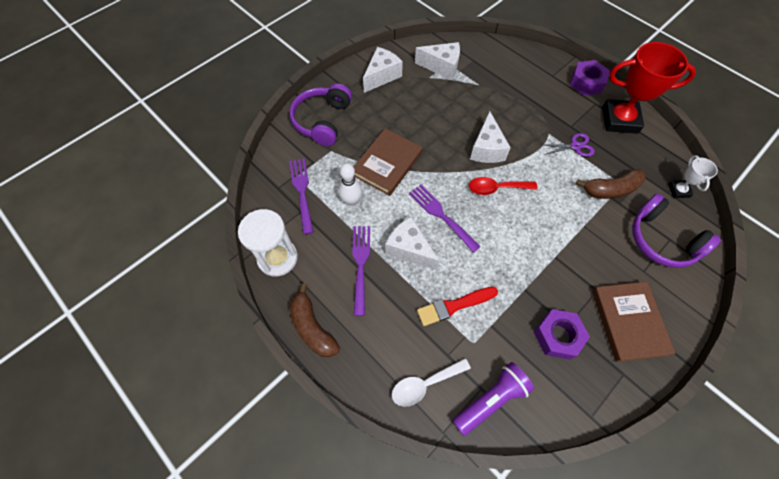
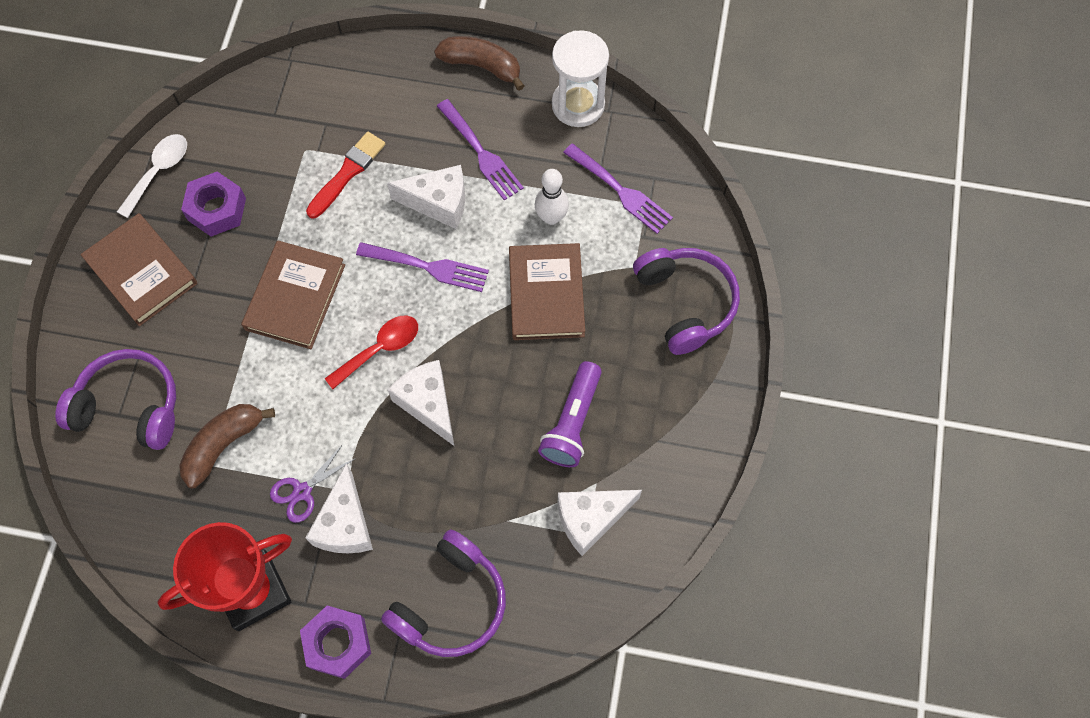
camera: 145 degrees right, 5 degrees up
(382, 76) = (668, 437): white cheese -> white cheese (345, 524)
(425, 384) = (332, 86): white spoon -> white spoon (158, 172)
(491, 399) = (259, 111): purple flashlight -> purple flashlight (572, 422)
(526, 71) = (450, 603): none -> purple headphones
(531, 245) = (295, 297): none -> brown book
(678, 190) = (125, 505): white trophy -> none

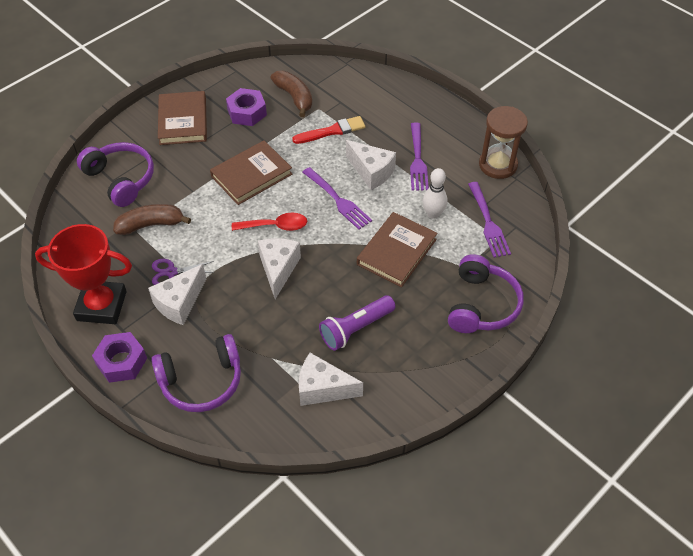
camera: 35 degrees right, 15 degrees down
(158, 172) = (232, 80): white spoon -> none
(481, 66) = (454, 117): brown banana -> brown banana (294, 97)
(578, 105) = (498, 165): white hourglass -> brown hourglass

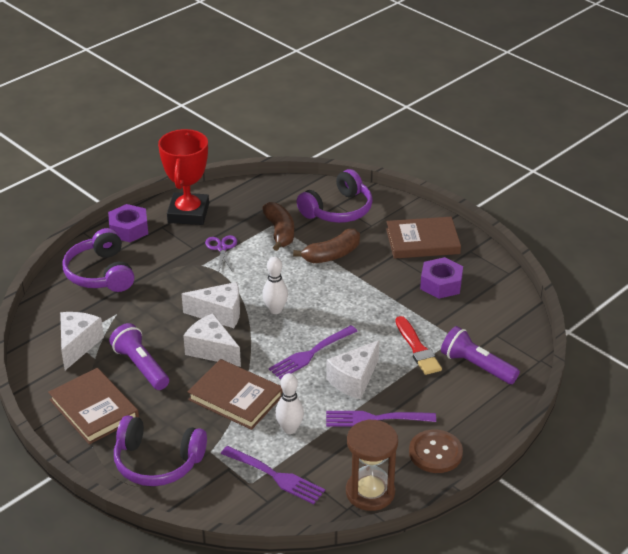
camera: 90 degrees right, 15 degrees down
(179, 303) = (186, 255): white cheese -> white cheese (212, 350)
(251, 175) = (346, 291): brown book -> brown book (94, 409)
(275, 226) = (275, 310): red spoon -> white bowling pin
(294, 97) = (470, 318): brown banana -> brown banana (332, 255)
(353, 98) = (476, 366): none -> purple flashlight
(452, 126) = (435, 453): none -> brown button
(488, 222) = (275, 476): purple fork -> purple fork turned 135 degrees counterclockwise

